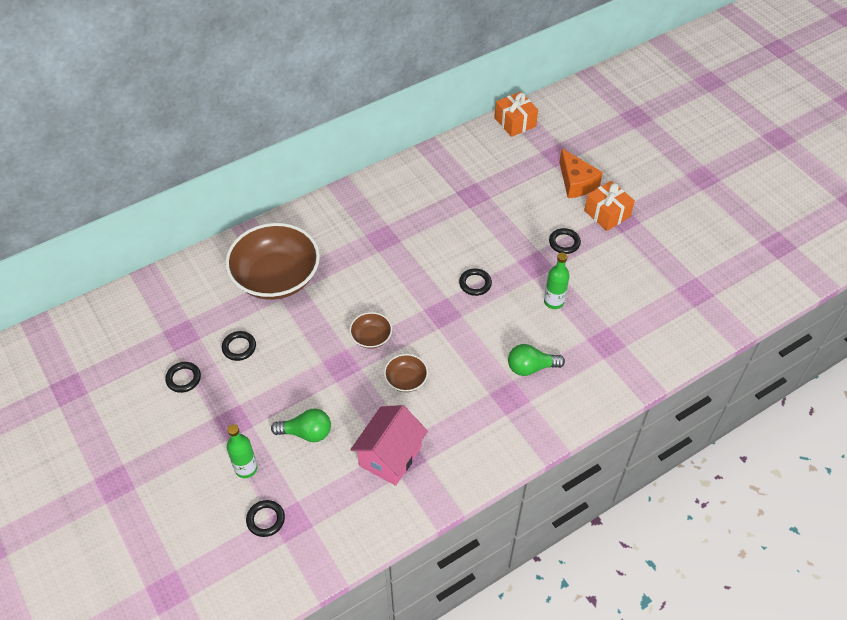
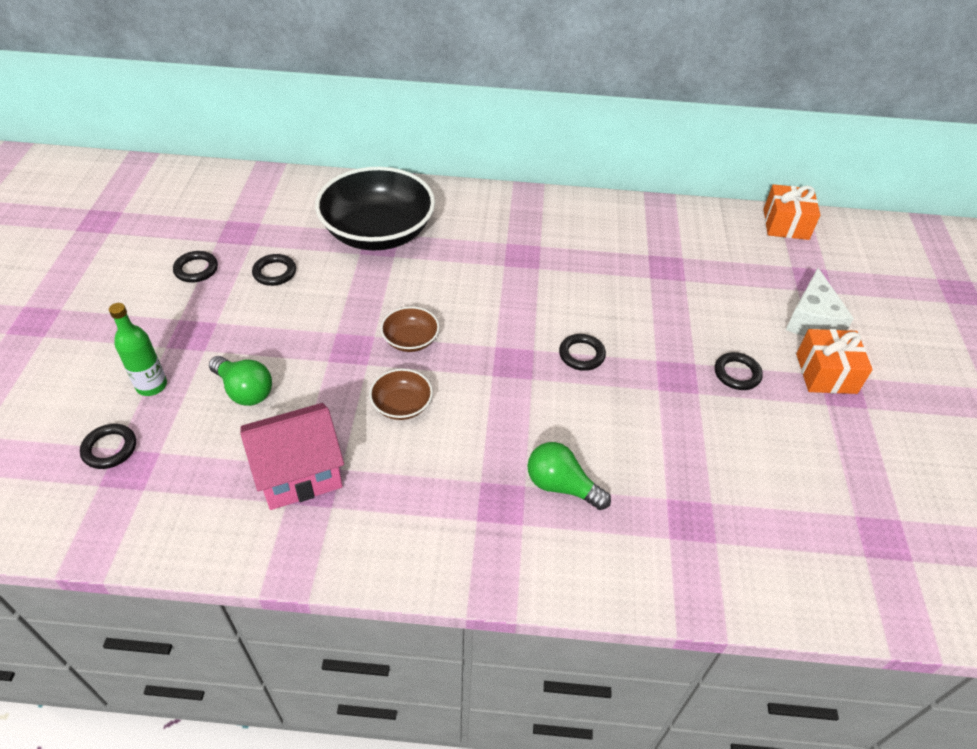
camera: 35 degrees right, 5 degrees down
(276, 277) = (378, 232): brown bowl -> black bowl
(553, 302) = (662, 430): green bottle -> none
(576, 182) = (812, 319): orange cheese -> white cheese

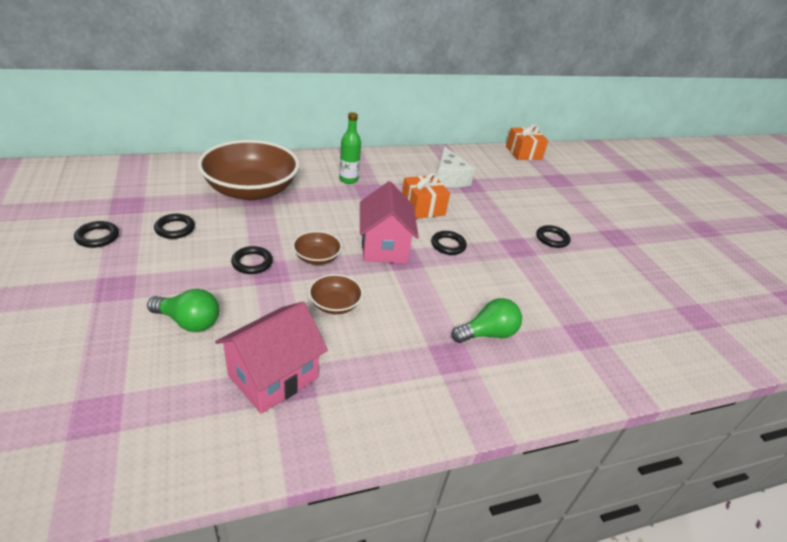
camera: 25 degrees left, 10 degrees down
(110, 449) = (65, 402): black ring -> black ring (252, 263)
(152, 386) = (90, 337): green bottle -> green bottle (348, 179)
(378, 232) = (251, 190): black bowl -> brown bowl
(497, 341) = (384, 247): none -> pink house
(561, 486) = (487, 334): green light bulb -> green light bulb turned 150 degrees clockwise
(812, 319) = (573, 201): white cheese -> white cheese (449, 178)
(826, 373) = (601, 229): orange gift -> orange gift (422, 207)

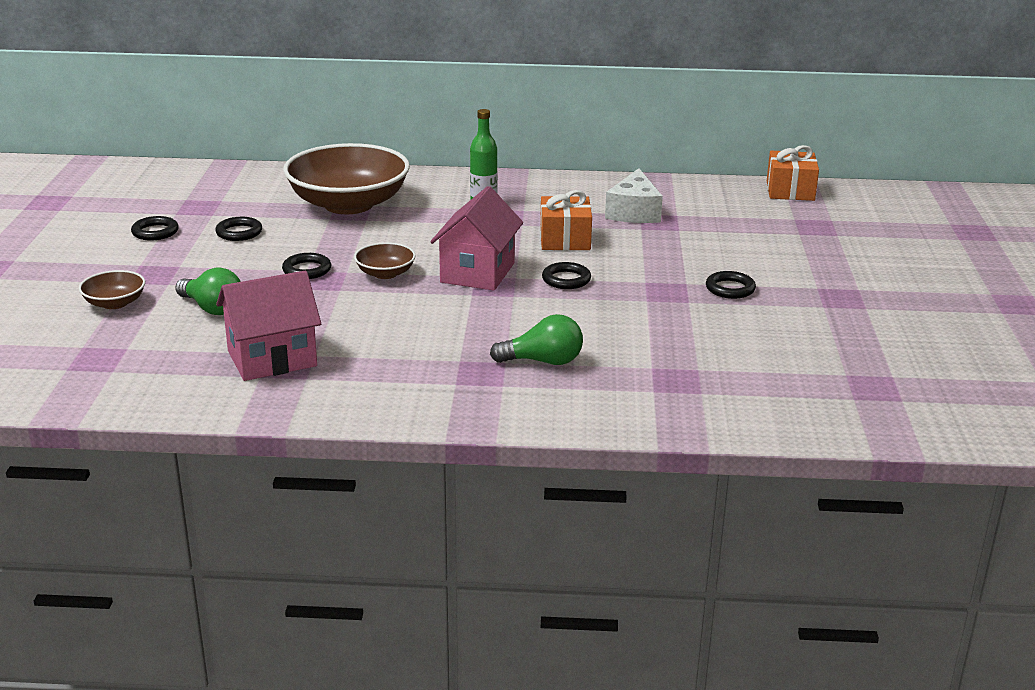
camera: 25 degrees right, 10 degrees down
(335, 304) = (377, 314): brown bowl -> brown bowl (115, 303)

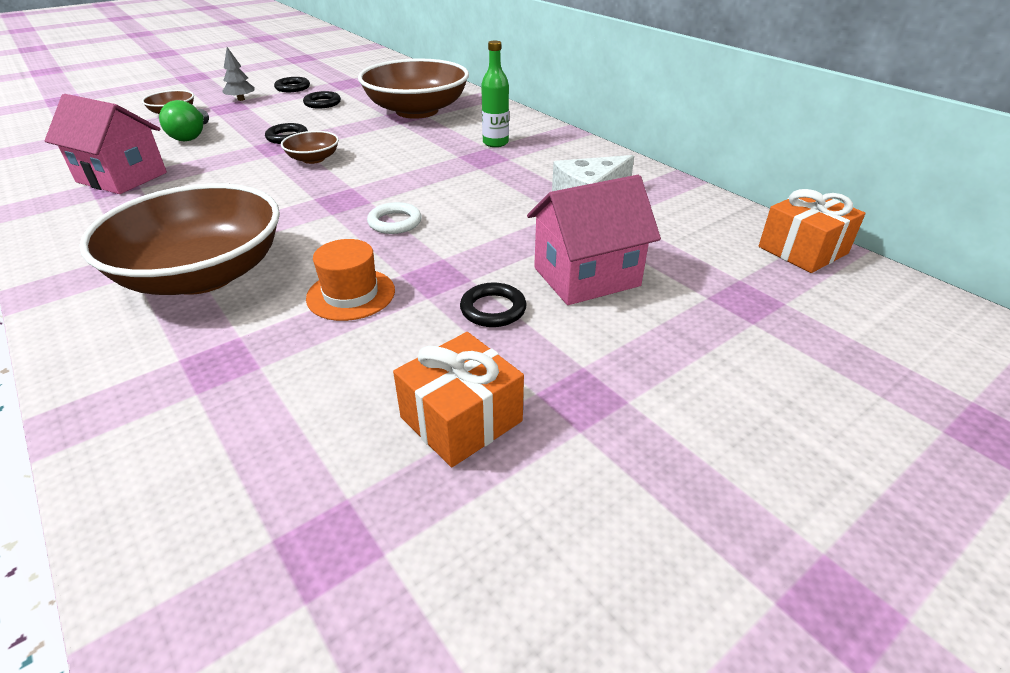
camera: 50 degrees right, 10 degrees up
(140, 263) = (241, 99): none -> grey tree
(477, 273) = (359, 186): pink house -> pink house (586, 277)
(543, 361) = (203, 274): green light bulb -> brown bowl
(565, 239) = (478, 192): orange gift -> orange gift (461, 419)
(566, 279) = (395, 222): black ring -> white ring
(650, 322) = (351, 294): none -> orange hat

